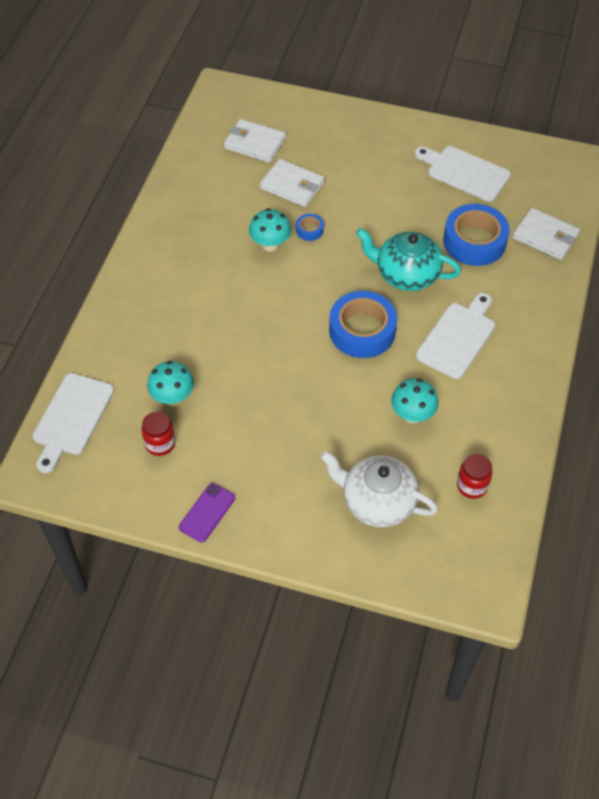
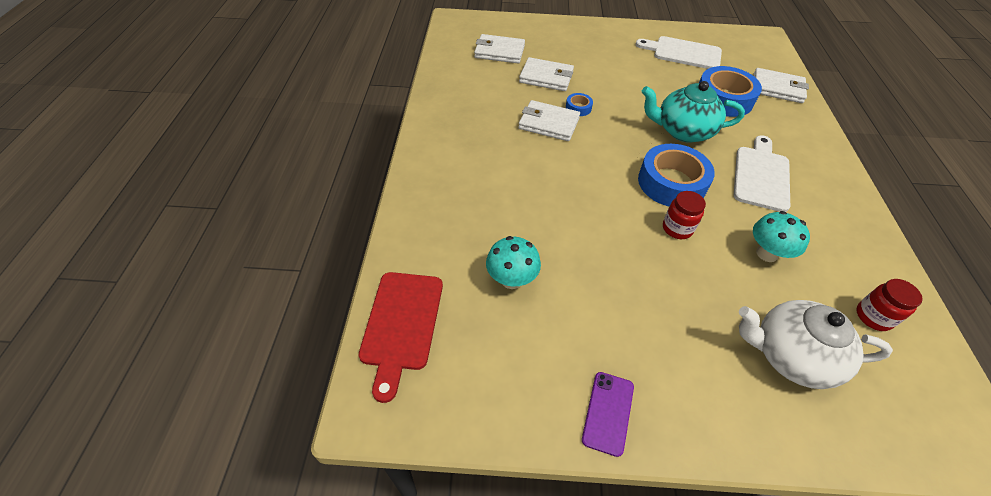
camera: 15 degrees left, 5 degrees down
(71, 418) = (401, 324): white cutting board -> red cutting board
(160, 444) = (517, 335): red jar -> red jar (677, 228)
(270, 244) = (548, 123): turquoise mushroom -> white wallet

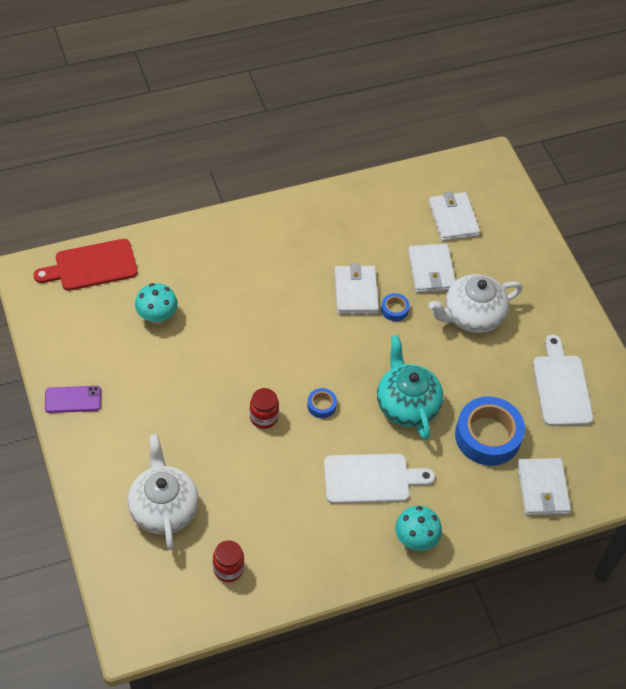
camera: 65 degrees right, 5 degrees up
(602, 72) = (471, 316): none -> white teapot
(671, 183) = (321, 405): blue tape -> blue tape, size x0.44
(767, 253) = (265, 488): turquoise mushroom -> turquoise mushroom (415, 539)

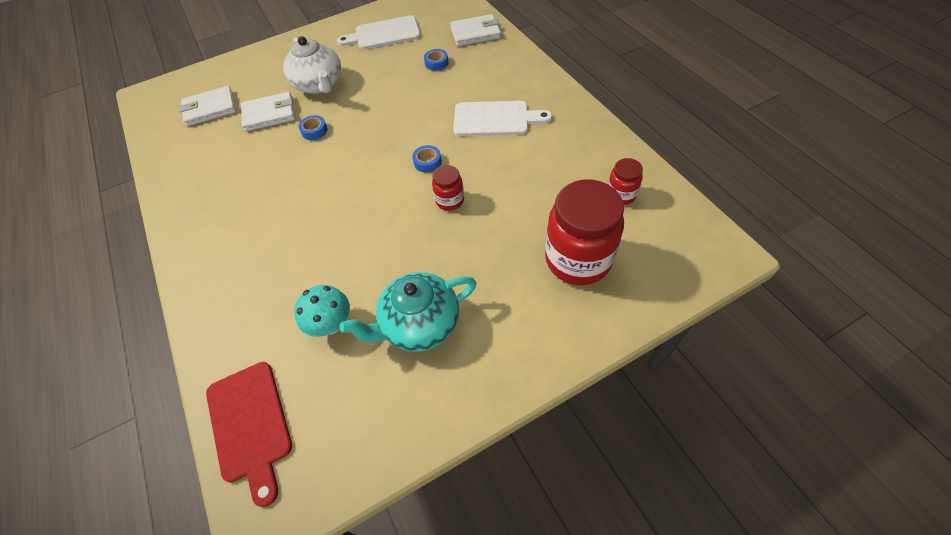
camera: 90 degrees left, 0 degrees up
(73, 399) = (465, 389): purple phone -> none
(163, 508) = (578, 259): white teapot -> red jar
(356, 292) = (294, 159): white wallet -> none
(371, 479) = (495, 119): white cutting board -> white cutting board turned 105 degrees clockwise
(406, 404) = (416, 109): turquoise teapot -> turquoise teapot (419, 324)
(415, 539) = (542, 87): turquoise mushroom -> none
(487, 436) = (436, 63): blue tape -> blue tape, size x0.44

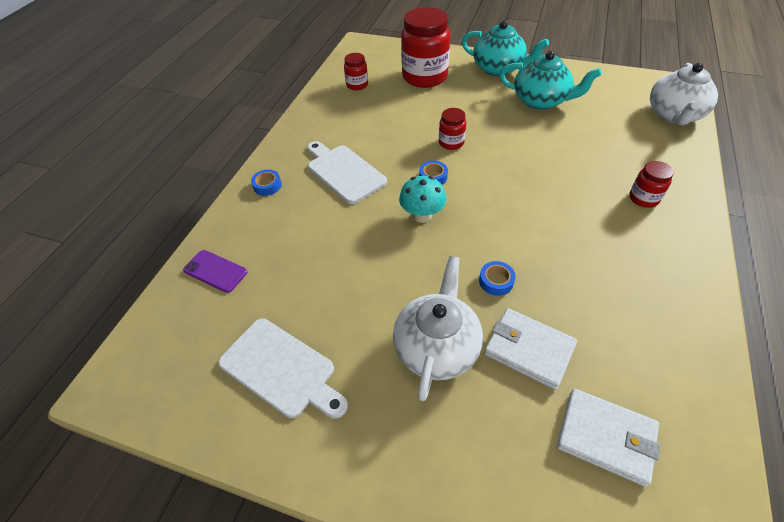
camera: 135 degrees left, 5 degrees down
(242, 265) = (643, 198): none -> red jar
(250, 425) = (674, 115): red cutting board -> white teapot
(331, 324) = (595, 128): turquoise mushroom -> turquoise mushroom (422, 215)
(436, 63) = (299, 265): blue tape -> blue tape (267, 186)
(475, 33) = (215, 271): white wallet -> purple phone
(519, 345) = (498, 69): none -> turquoise teapot

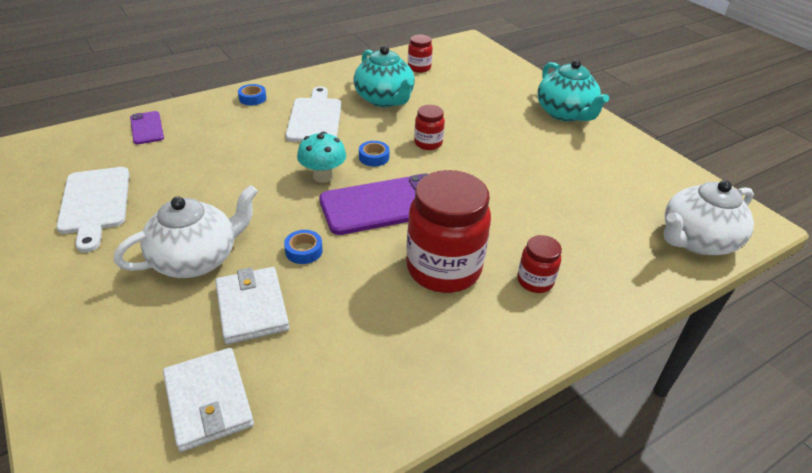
camera: 35 degrees right, 10 degrees down
(424, 77) = (485, 88): red jar -> red jar (443, 269)
(493, 208) = (384, 205): none -> purple phone
(541, 101) = (565, 156): turquoise teapot -> turquoise teapot (384, 99)

